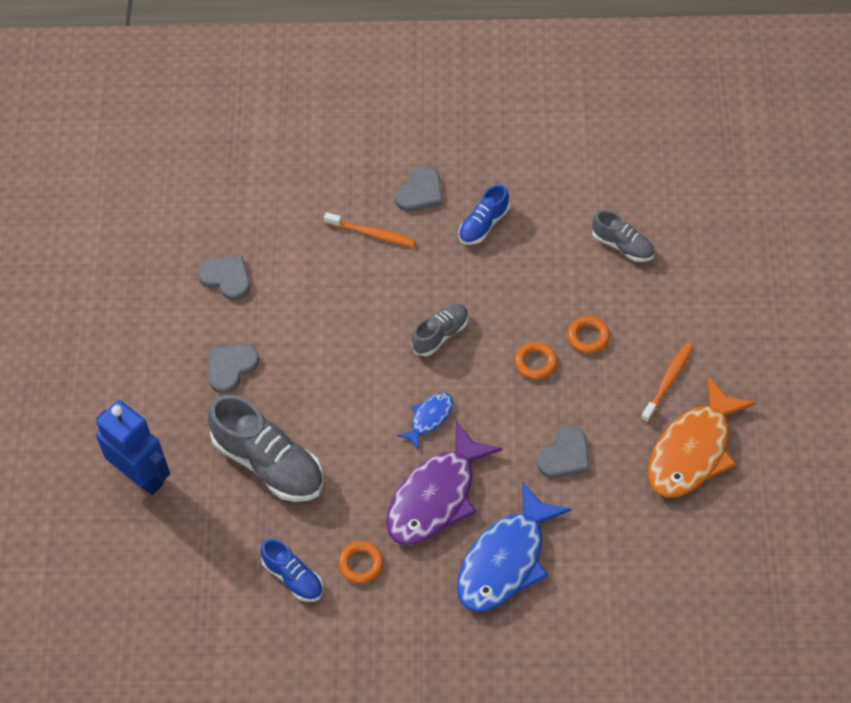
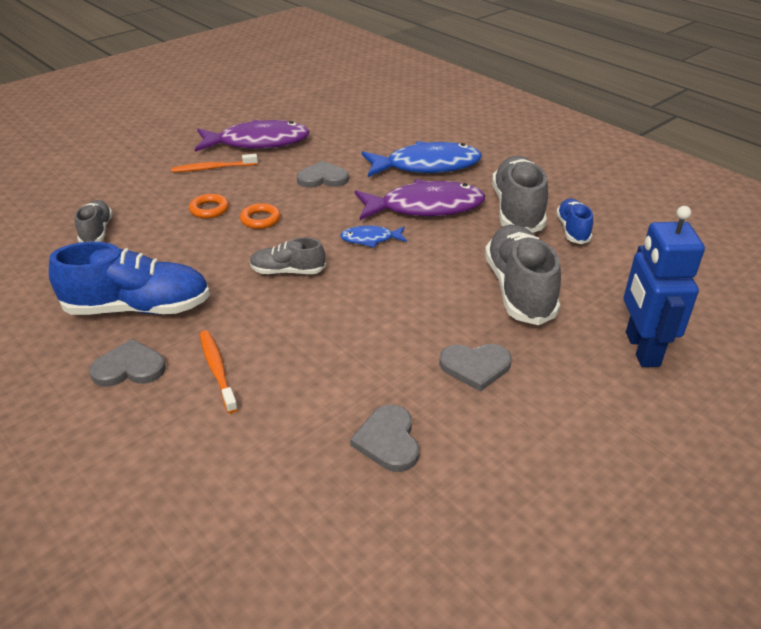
camera: 135 degrees left, 20 degrees down
(361, 564) = (517, 210): orange ring -> grey shoe
(483, 225) = (138, 308): blue shoe -> blue shoe, size x1.83
(693, 450) = (258, 143): orange fish -> purple fish

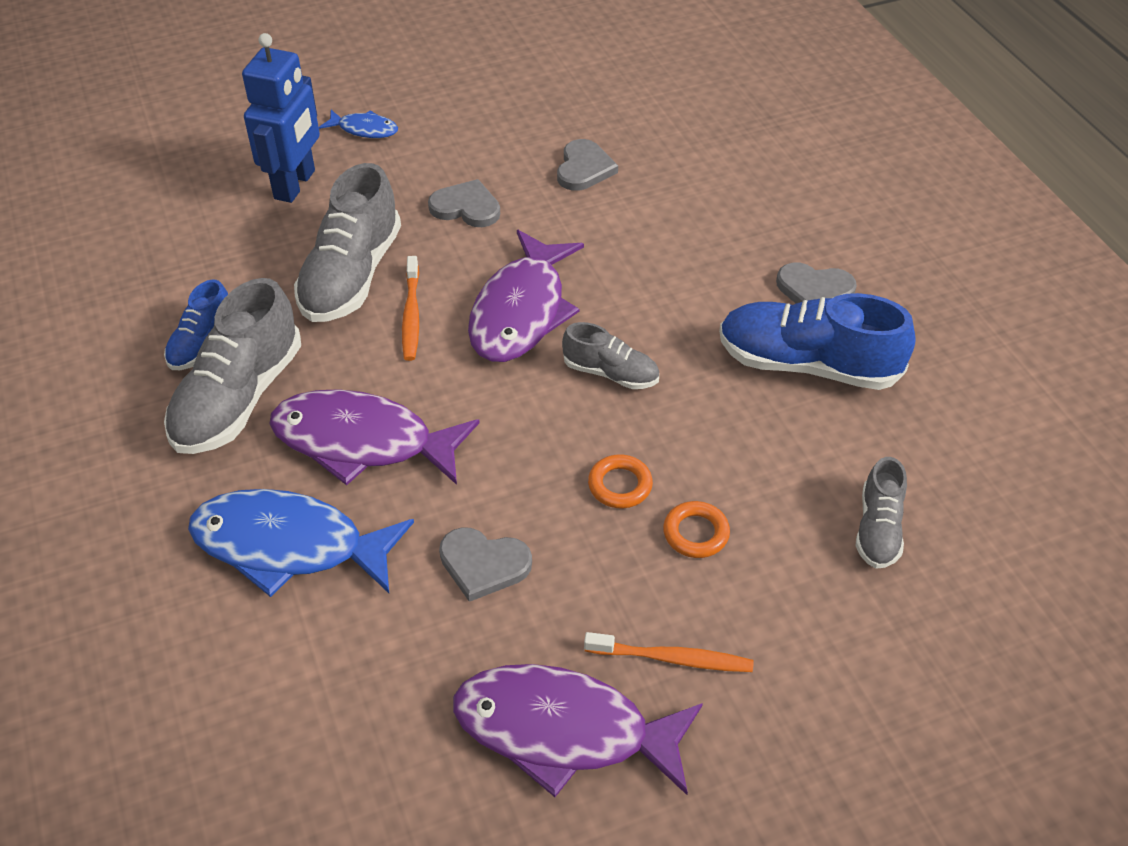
camera: 160 degrees left, 10 degrees up
(217, 370) = (722, 265): orange toothbrush -> orange toothbrush (411, 315)
(370, 239) = (478, 400): blue fish -> blue fish (364, 129)
(373, 295) = (521, 311): none -> purple fish

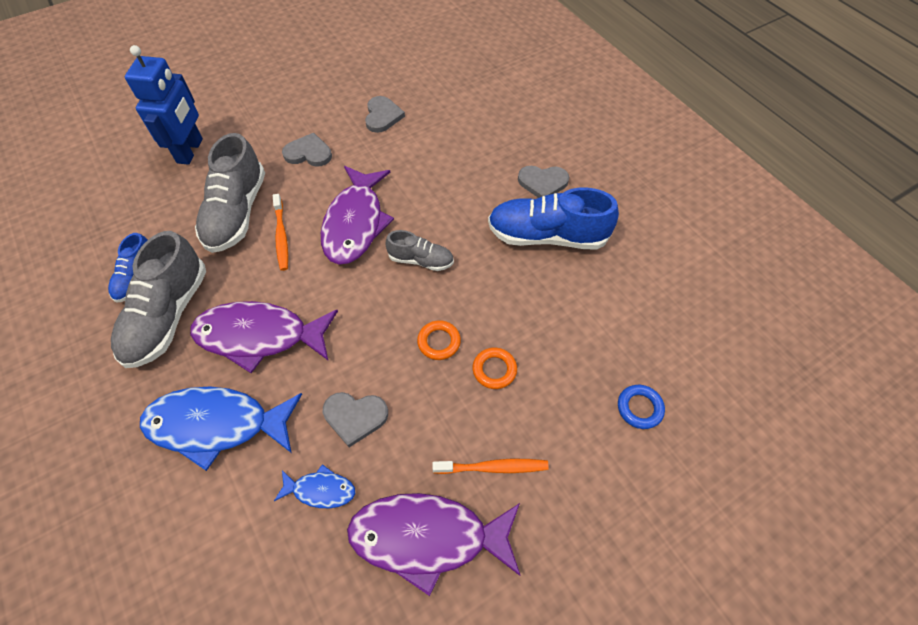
camera: 10 degrees left, 10 degrees up
(364, 129) = (233, 105): blue fish -> blue fish (320, 490)
(878, 529) = (611, 348): grey shoe -> none
(905, 615) = (639, 408): none -> blue ring

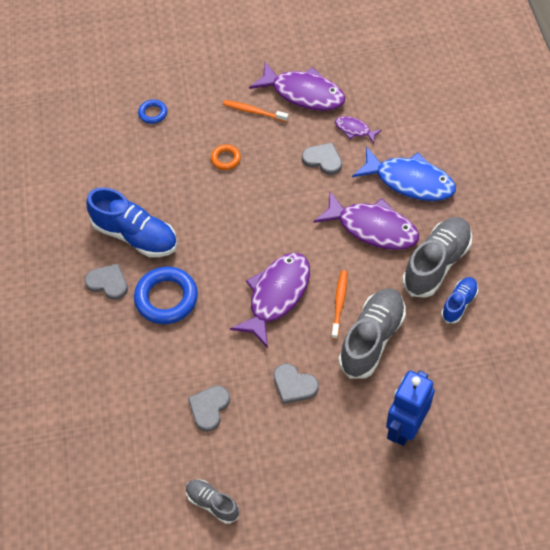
camera: 155 degrees left, 0 degrees up
(320, 490) = (354, 130): blue fish -> purple fish
(421, 260) = (239, 247): grey shoe -> grey shoe (212, 503)
(439, 342) = (252, 186): orange ring -> none
(473, 187) = (166, 298): none -> blue ring

